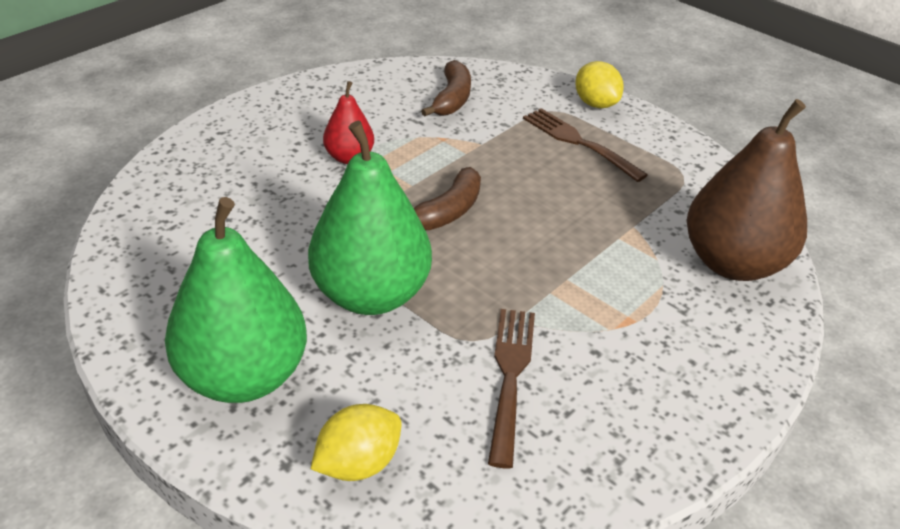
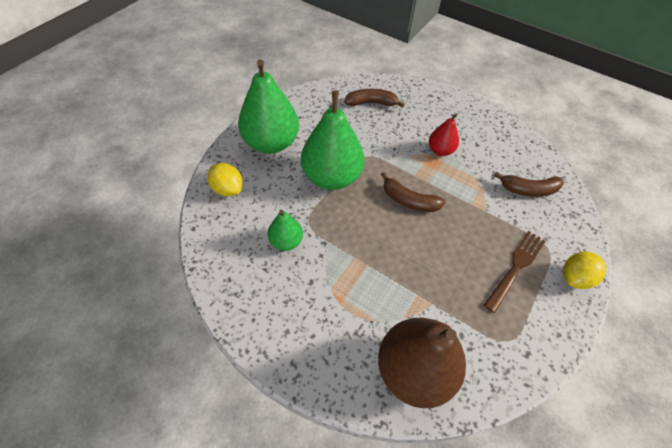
camera: 80 degrees right, 15 degrees up
(193, 212) = (371, 103): none -> brown banana
(510, 376) = (286, 241): brown fork -> green pear

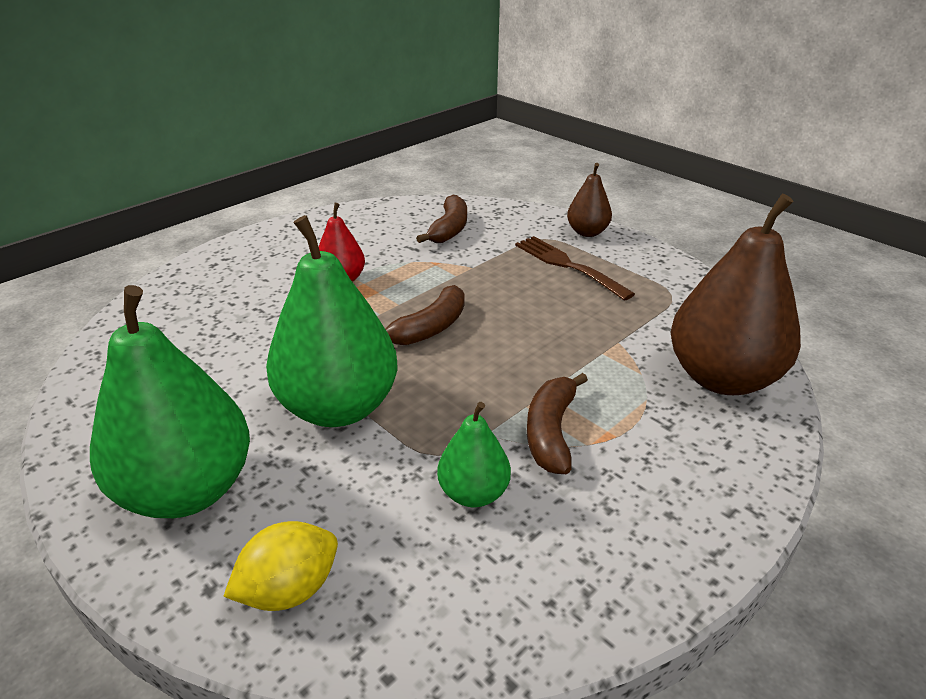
camera: 75 degrees left, 20 degrees down
(371, 103) = (180, 328): brown banana -> brown banana (551, 432)
(574, 277) = (587, 232): yellow lemon -> brown pear

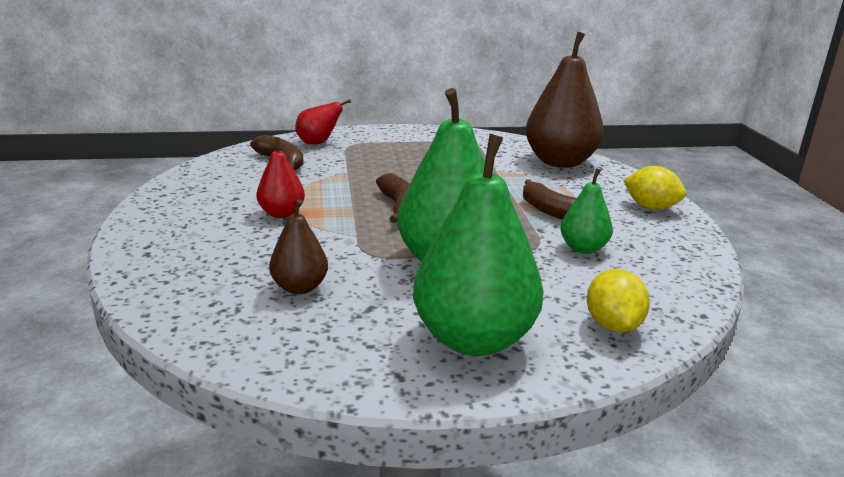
camera: 55 degrees left, 10 degrees down
(520, 223) = (318, 143): none -> red pear
(568, 265) = (396, 151): brown fork -> none
(587, 232) = (367, 133): brown pear -> brown pear (300, 287)
(687, 513) = (651, 207): none -> yellow lemon

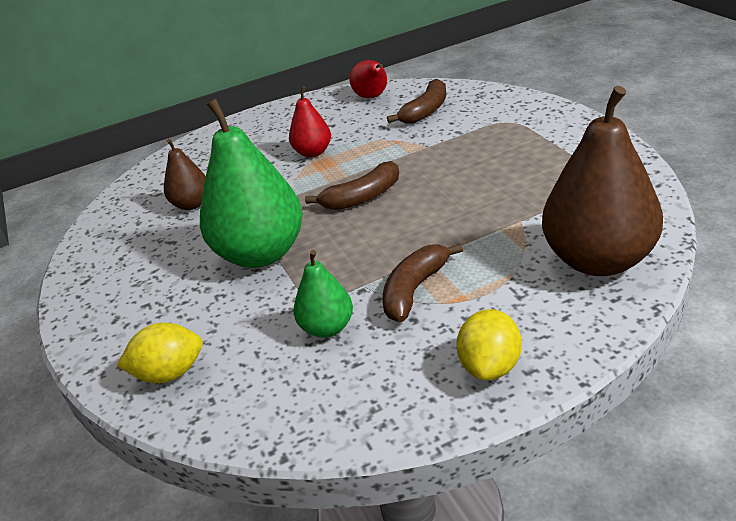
camera: 80 degrees right, 10 degrees up
(318, 143) = (494, 107): red pear -> red pear (372, 97)
(474, 339) = (135, 300): green pear -> none

